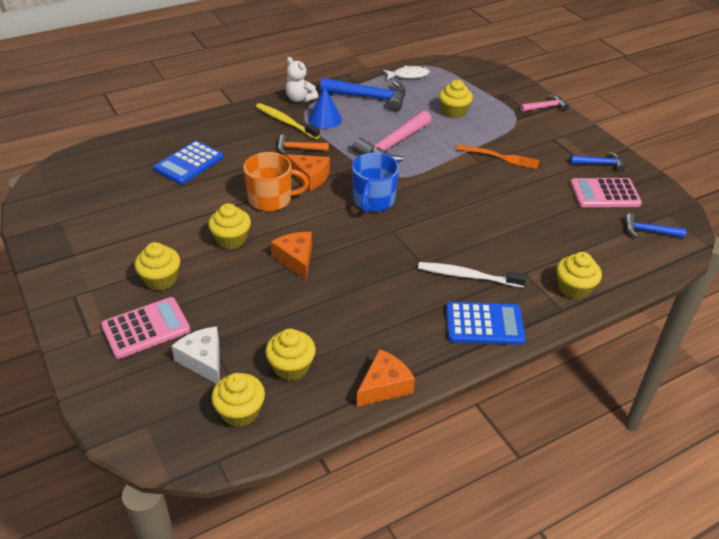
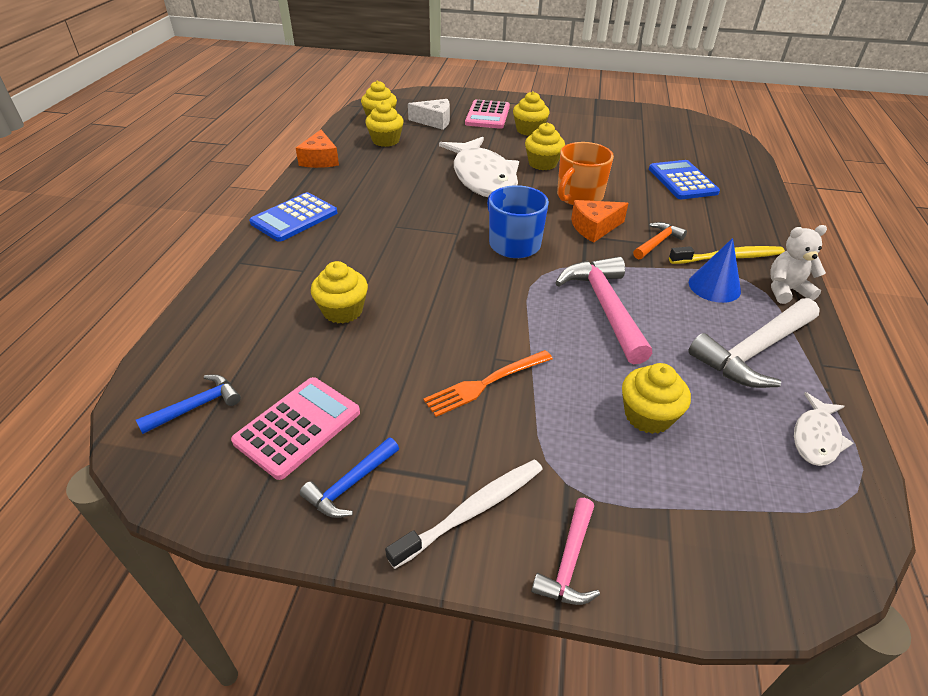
camera: 130 degrees right, 0 degrees up
(296, 259) = (483, 178): orange cheese -> white fish
(370, 98) = (753, 351): blue hammer -> white hammer
(467, 276) = (348, 239): white toothbrush -> white toothbrush (472, 511)
(574, 288) = (242, 284): yellow cupcake -> yellow cupcake (342, 311)

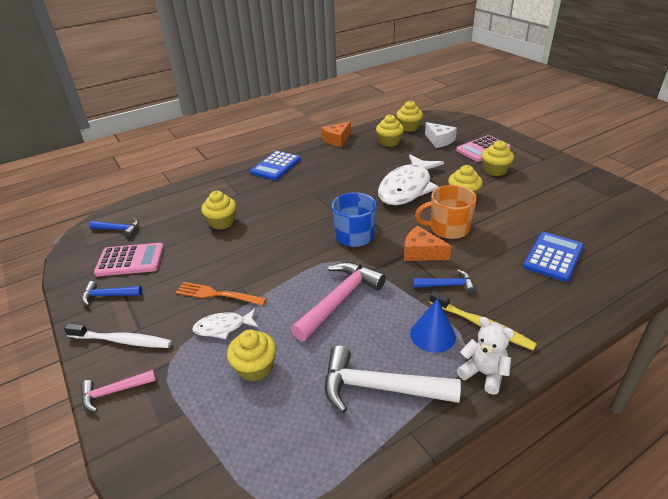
camera: 50 degrees right, 5 degrees down
(294, 218) = (276, 166): blue calculator -> blue calculator turned 60 degrees counterclockwise
(657, 242) = (447, 285): orange hammer -> blue hammer
(816, 437) = (318, 460): white fish -> white fish (223, 327)

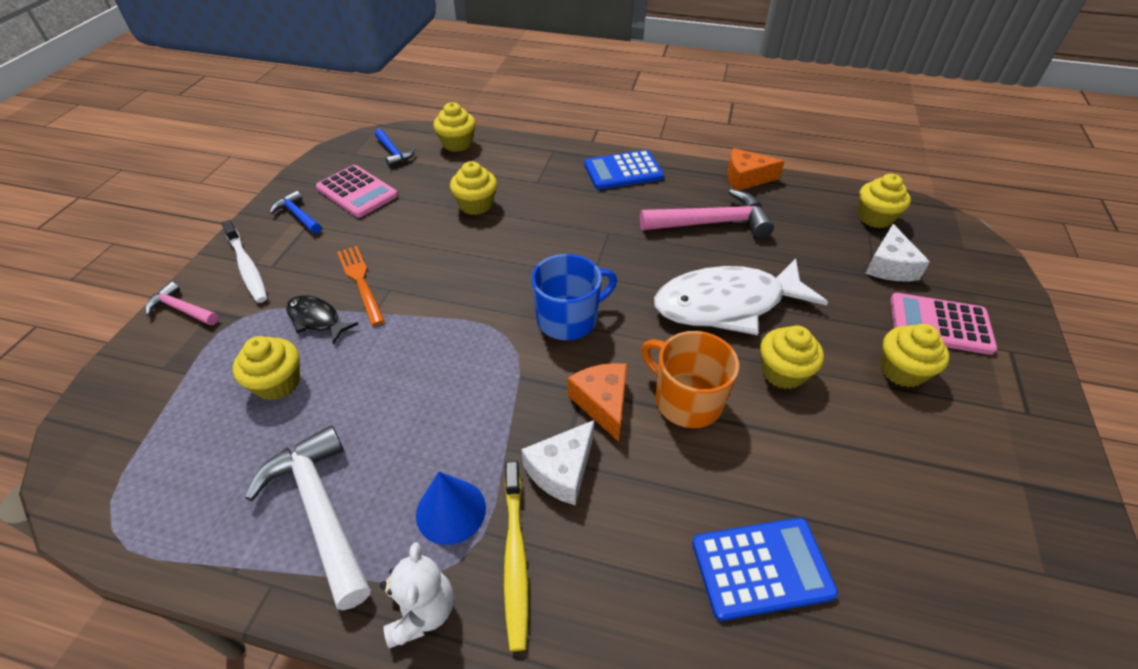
camera: 45 degrees right, 10 degrees up
(223, 327) = (316, 319): white fish -> black fish
(340, 300) = (438, 382): pink hammer -> pink hammer (712, 223)
(389, 142) = (810, 223): yellow cupcake -> yellow cupcake (457, 143)
(447, 285) = (562, 470): blue hammer -> white cheese

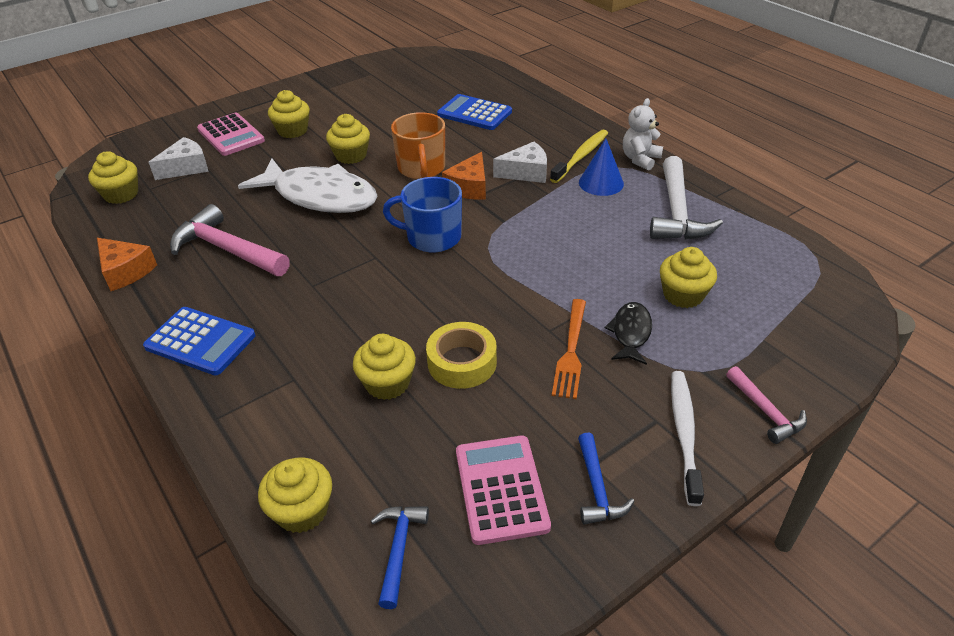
camera: 140 degrees left, 5 degrees down
(316, 319) = (630, 333): black fish -> black fish turned 150 degrees counterclockwise
(438, 237) = (462, 362): none -> yellow tape

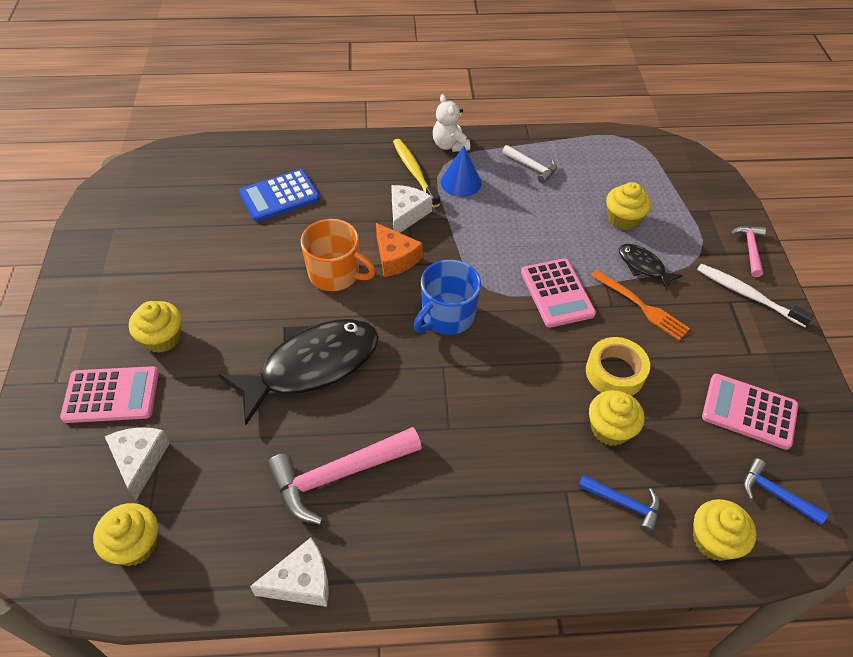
camera: 60 degrees left, 10 degrees up
(125, 271) = (301, 582): orange cheese -> white cheese
(200, 341) = (469, 546): blue calculator -> none
(320, 196) = (312, 366): white fish -> black fish
(351, 156) = (262, 313): yellow cupcake -> none
(526, 288) = (557, 293): none -> pink calculator
(597, 489) = (772, 362): blue hammer -> blue hammer (624, 503)
(677, 212) = (532, 167): white hammer -> white hammer, size x0.54
(766, 412) = (750, 249): pink hammer -> pink hammer turned 90 degrees counterclockwise

